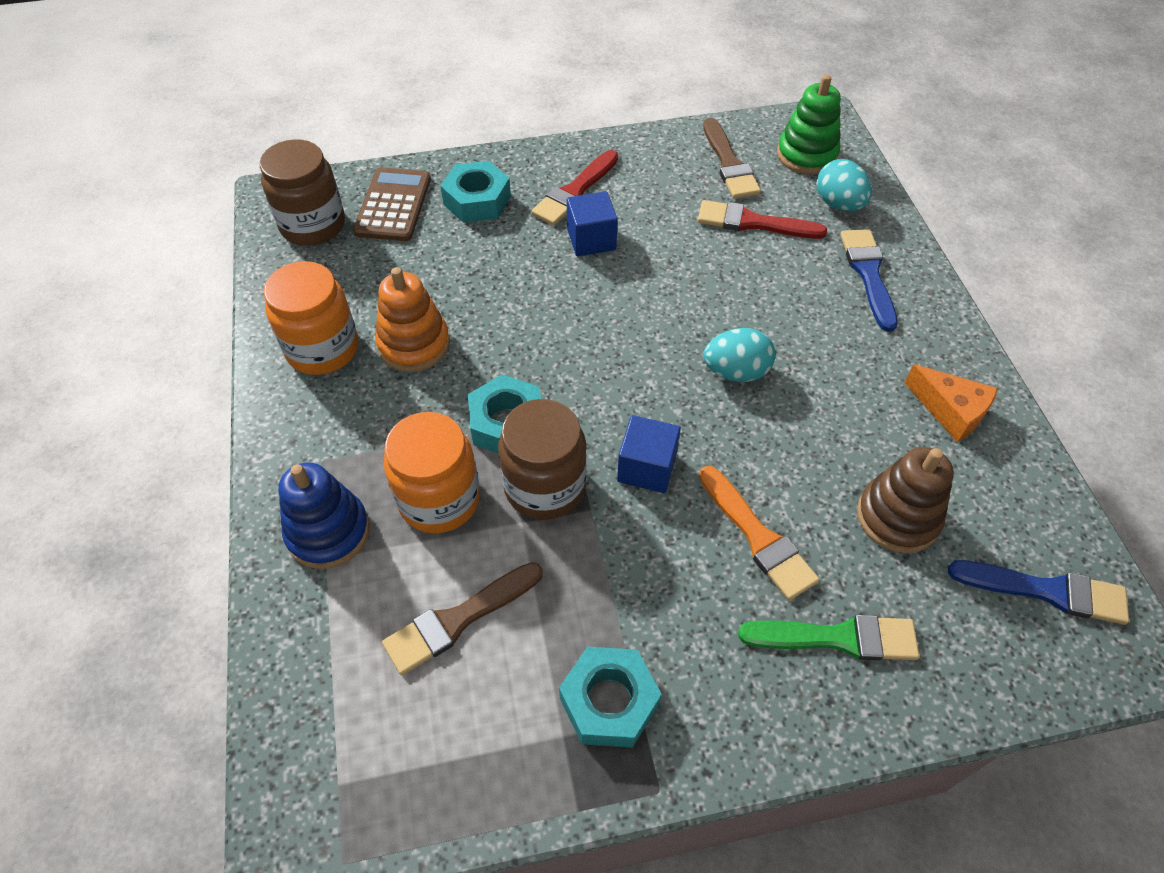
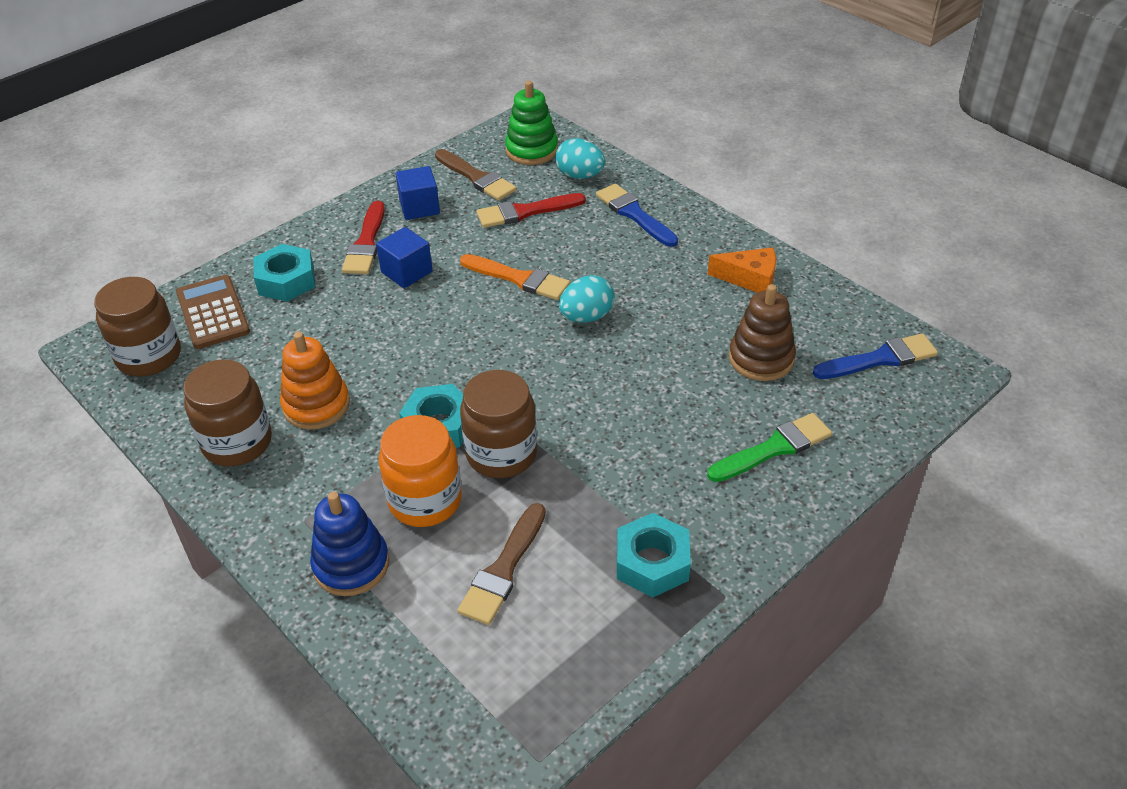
camera: 30 degrees left, 10 degrees down
(323, 349) = (237, 442): orange jar -> brown jar
(646, 467) = (568, 406): blue cube -> blue cube (419, 207)
(758, 537) = (679, 413): orange brush -> orange brush (519, 279)

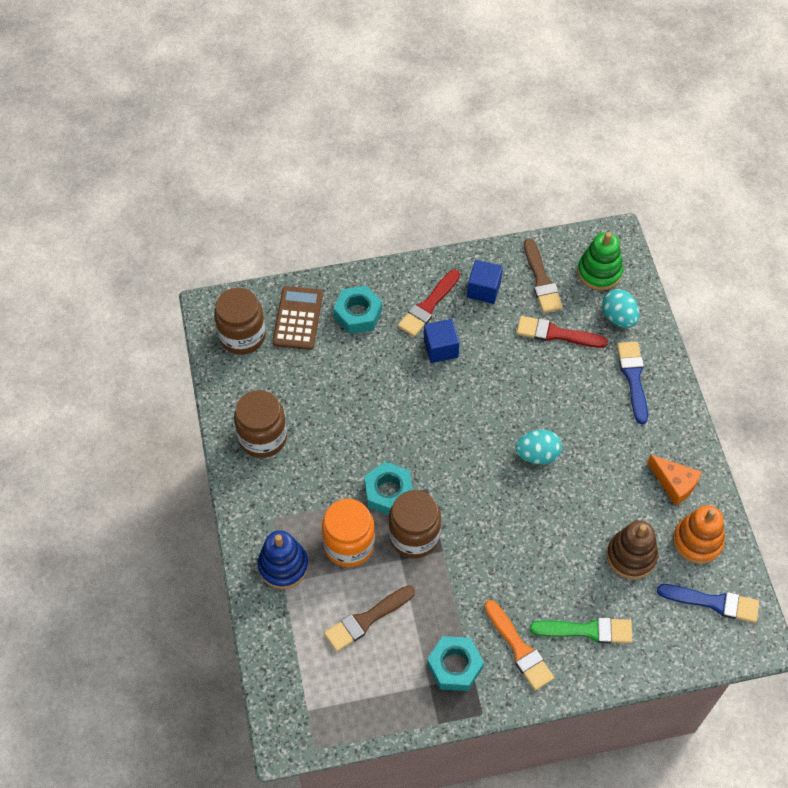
camera: 30 degrees right, 15 degrees up
(316, 405) = (323, 434): orange stacking toy -> orange stacking toy (697, 541)
(519, 279) = (513, 395): orange brush -> orange brush (519, 648)

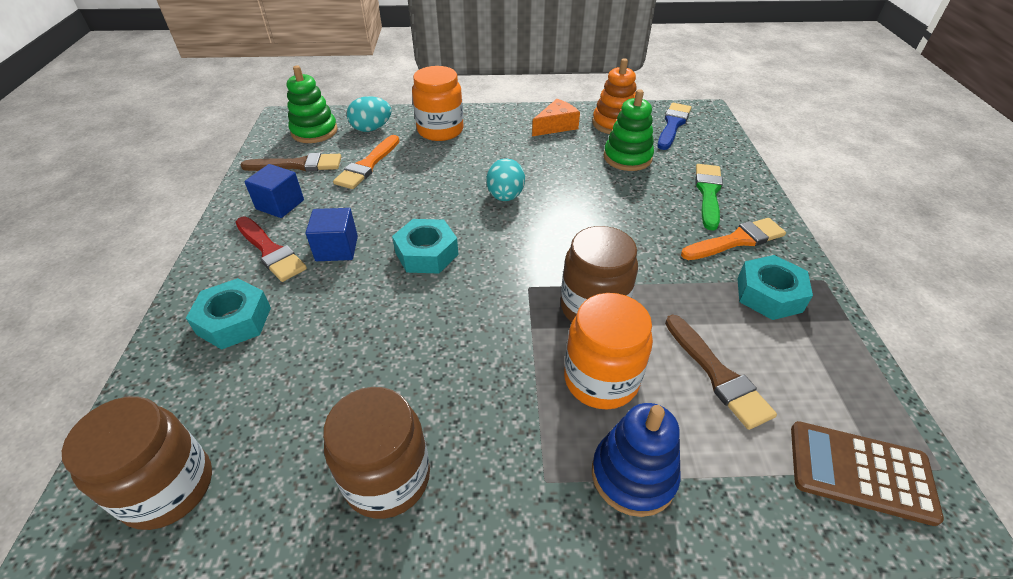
camera: 80 degrees left, 15 degrees down
(297, 318) = (191, 396): brown calculator -> brown calculator (860, 472)
(388, 492) = (526, 325): turquoise nut -> turquoise nut (426, 253)
(556, 334) = (367, 165): red brush -> orange brush
(631, 556) = (627, 157): brown stacking toy -> green stacking toy
(633, 378) = (440, 130): blue brush -> orange jar

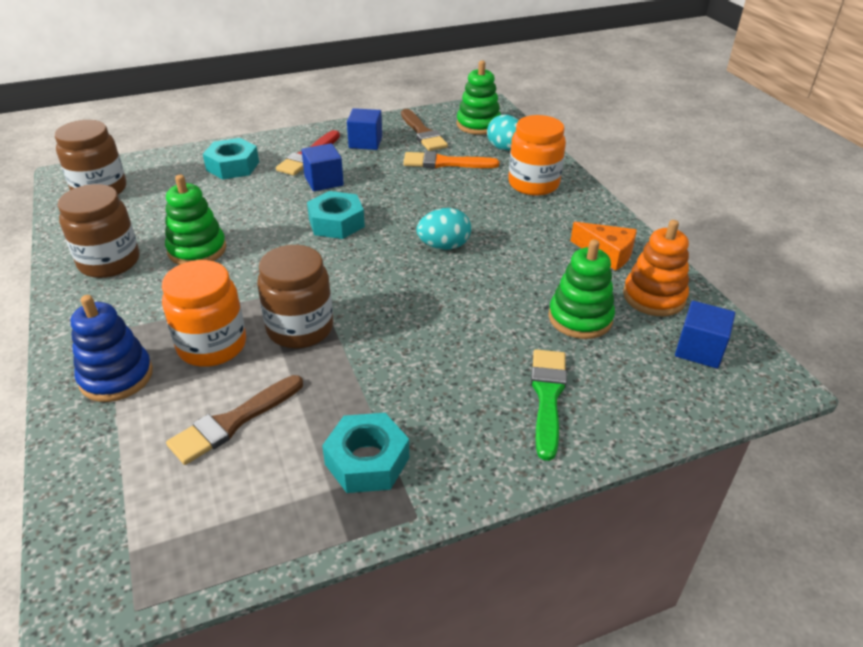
camera: 70 degrees right, 5 degrees down
(411, 376) = (197, 250): none -> green stacking toy
(673, 125) = (699, 350): blue brush -> blue cube
(708, 193) = (547, 397): green brush -> green brush turned 75 degrees counterclockwise
(736, 240) = (458, 428): orange brush -> none
(860, 472) = (126, 533): brown calculator -> none

